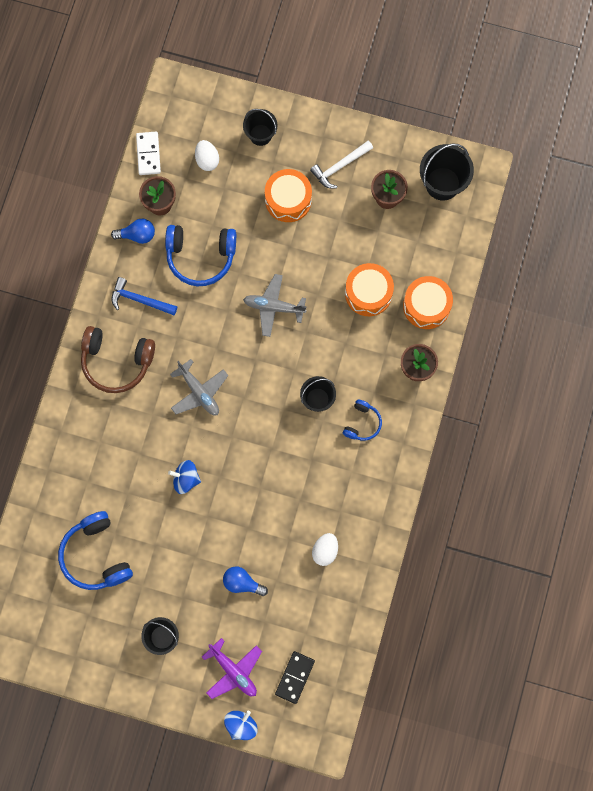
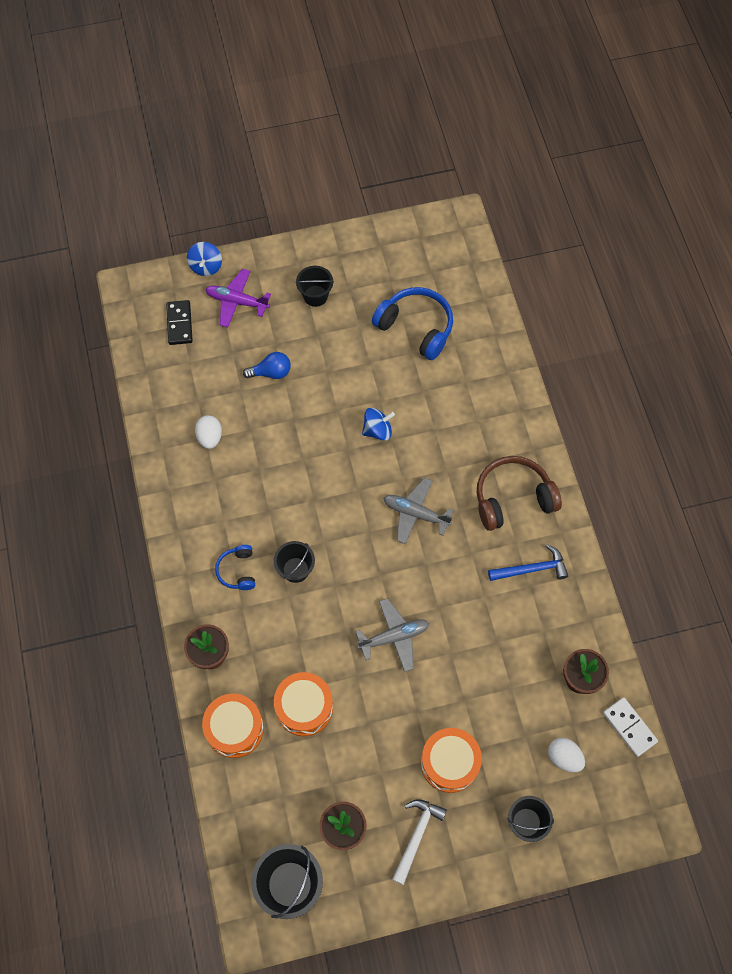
camera: 150 degrees right, 10 degrees down
(137, 235) = (580, 633): blue light bulb -> none
(200, 256) = (501, 647): blue headphones -> none

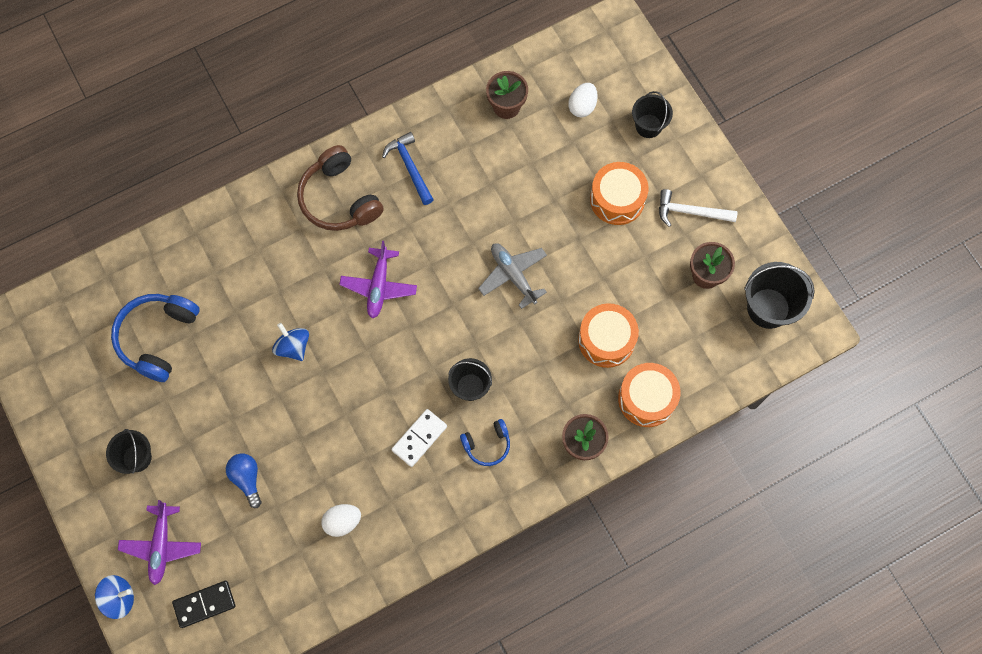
camera: 105 degrees left, 5 degrees up
(416, 513) = (379, 286): grey plane -> purple plane
(629, 727) = (538, 59): white domino -> white domino (419, 438)

